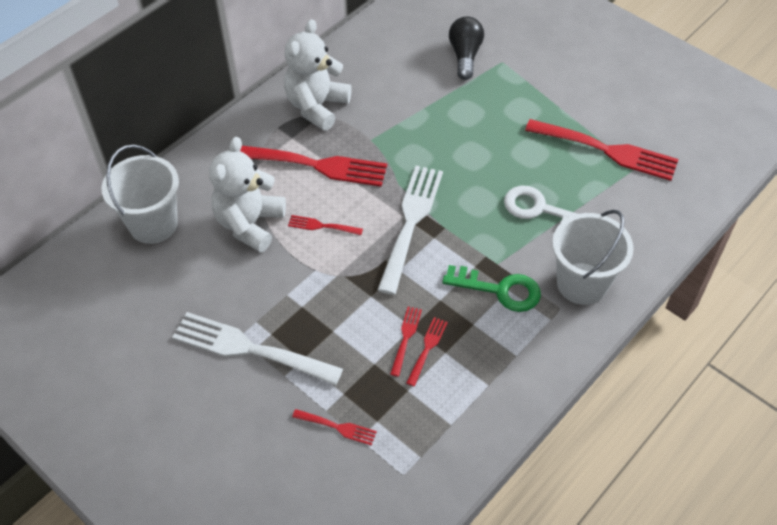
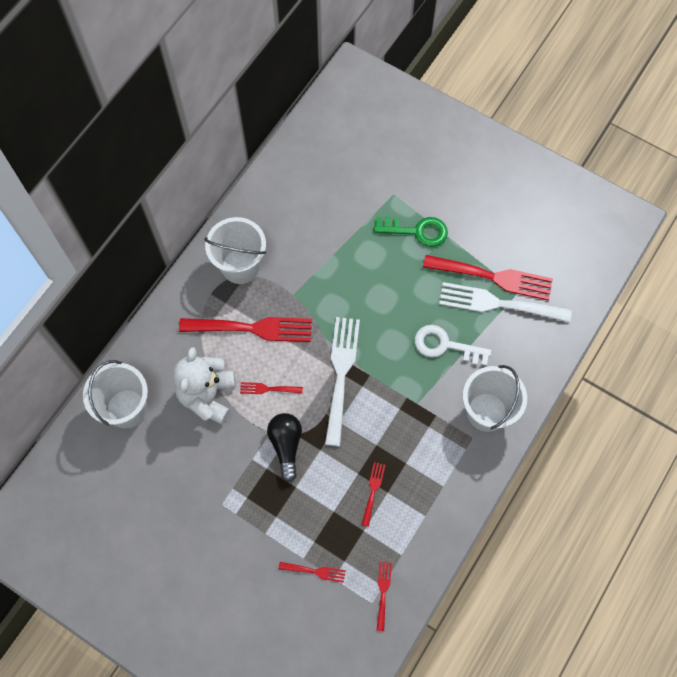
camera: 10 degrees left, 15 degrees up
(250, 349) = (233, 514): white fork -> white fork (498, 303)
(317, 106) = (240, 266): white teddy bear -> white bucket
(406, 338) = (354, 484): red fork -> red fork (383, 592)
(465, 56) = (360, 192): black light bulb -> black light bulb (286, 445)
(499, 290) = (422, 428): green key -> green key (416, 231)

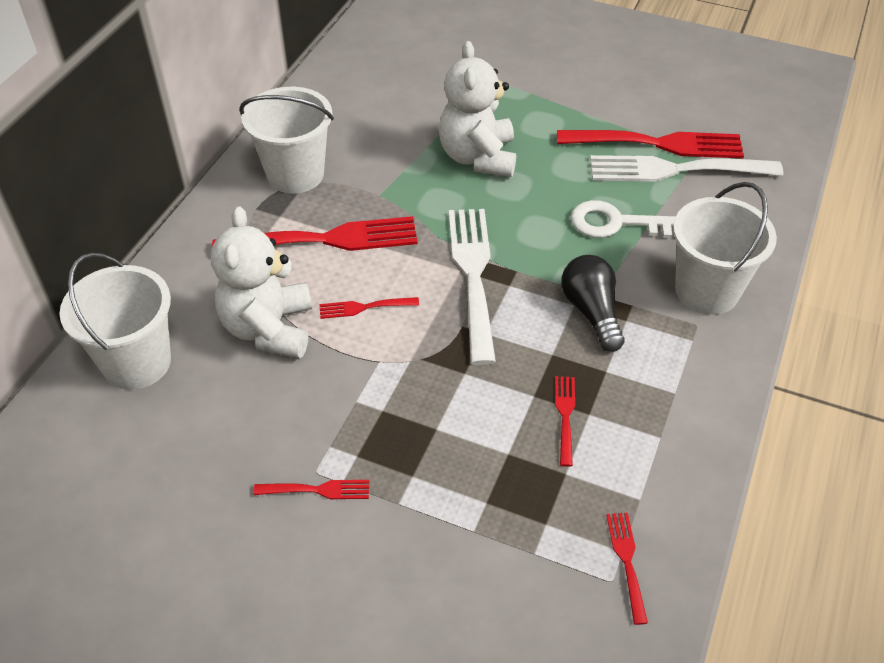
camera: 10 degrees left, 20 degrees down
(286, 445) = (408, 375): black light bulb -> black light bulb (592, 312)
(315, 571) = (499, 548): red fork -> red fork (317, 490)
(366, 270) = (478, 157): none -> white teddy bear
(416, 231) = (536, 111): green key -> none

